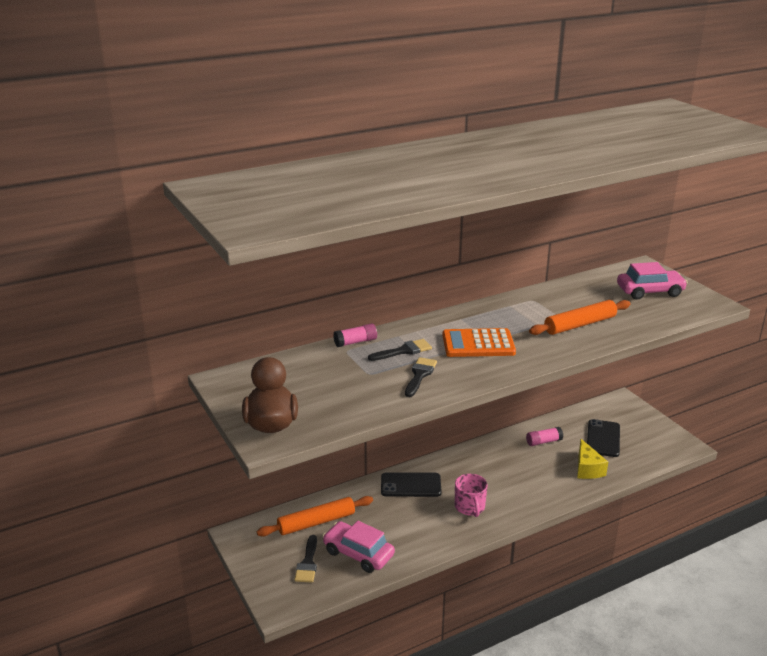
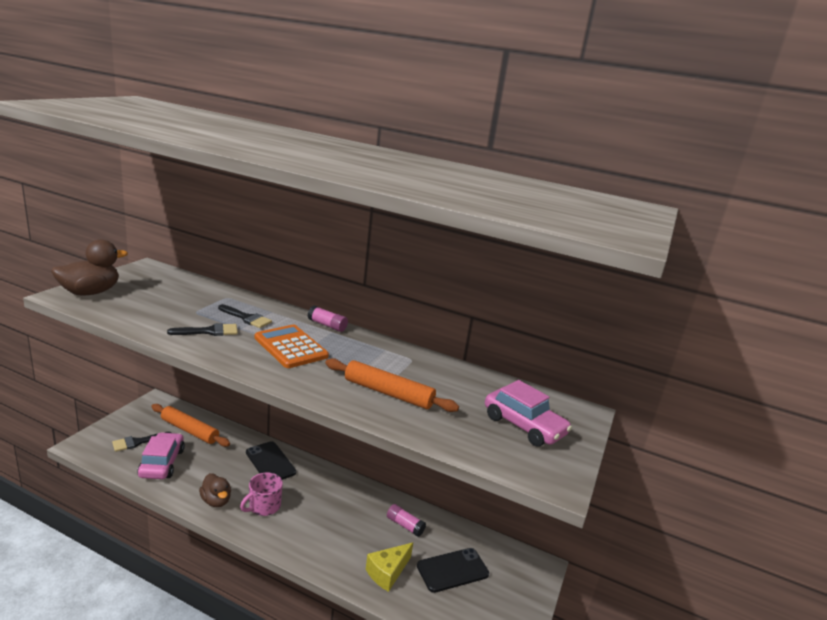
camera: 50 degrees right, 5 degrees down
(355, 342) = (244, 298): pink glue stick -> pink glue stick (327, 325)
(442, 533) = (216, 501): none -> brown duck

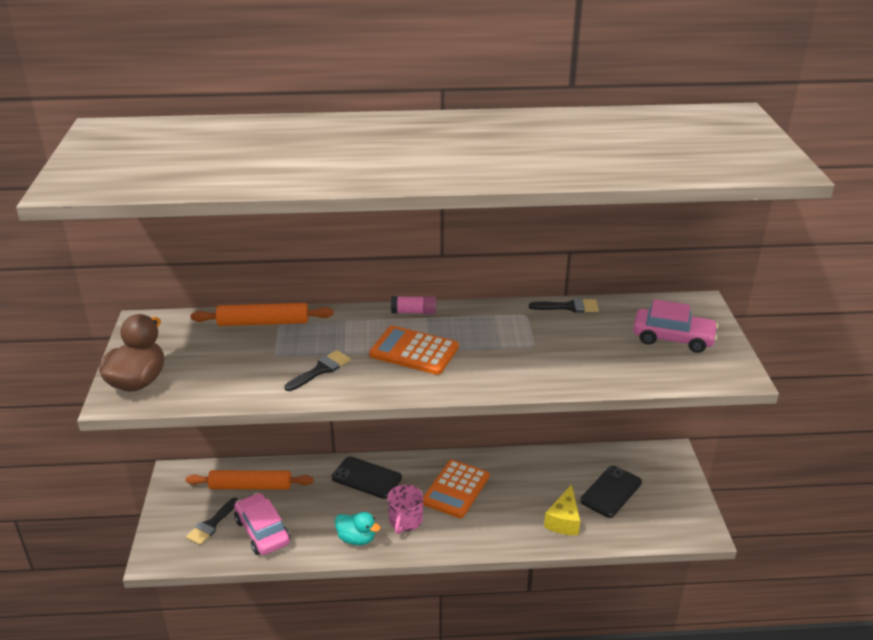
camera: 25 degrees left, 10 degrees up
(216, 501) = (356, 539): brown duck -> turquoise duck
(246, 318) = (333, 338): black brush -> black brush (569, 307)
(325, 503) = (456, 489): none -> orange calculator
(388, 393) = (547, 358): orange rolling pin -> orange rolling pin (263, 323)
(405, 525) = (541, 474): pink glue stick -> none

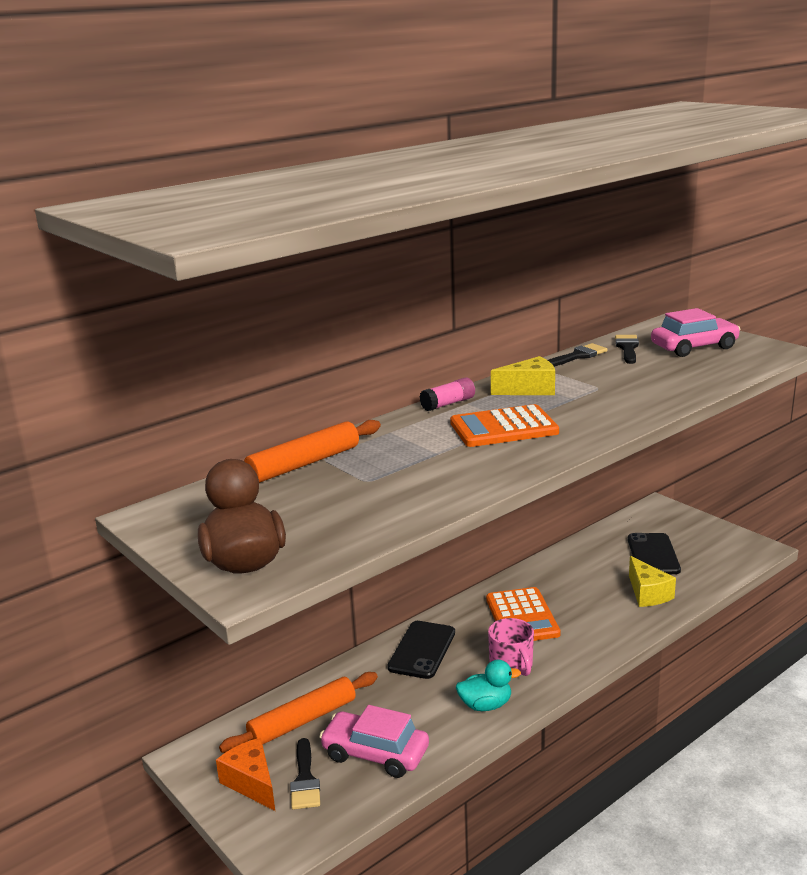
camera: 35 degrees left, 10 degrees down
(186, 509) = (251, 783): none -> orange cheese
(321, 370) = (439, 473): black brush -> black brush (627, 348)
(366, 478) = (422, 650): black phone -> black phone turned 60 degrees counterclockwise
(484, 324) = (529, 389): none -> yellow cheese

